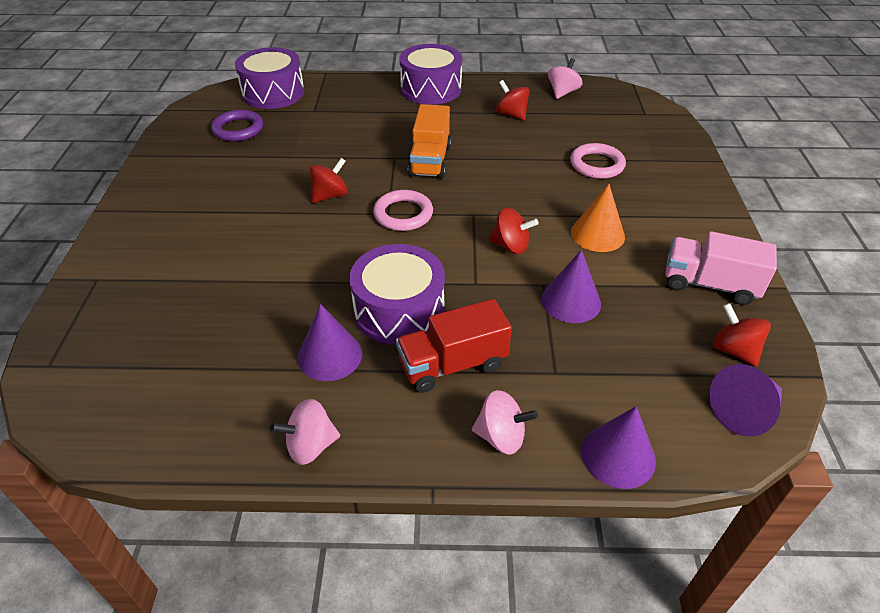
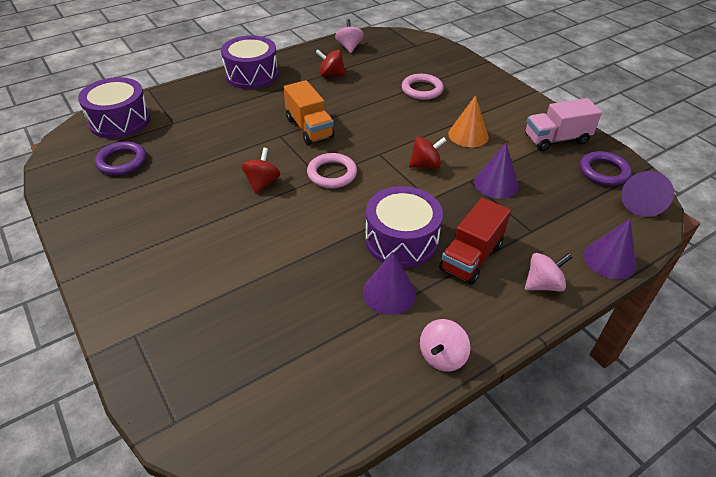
camera: 35 degrees left, 0 degrees up
(734, 350) = (603, 171): red spinning top -> purple ring

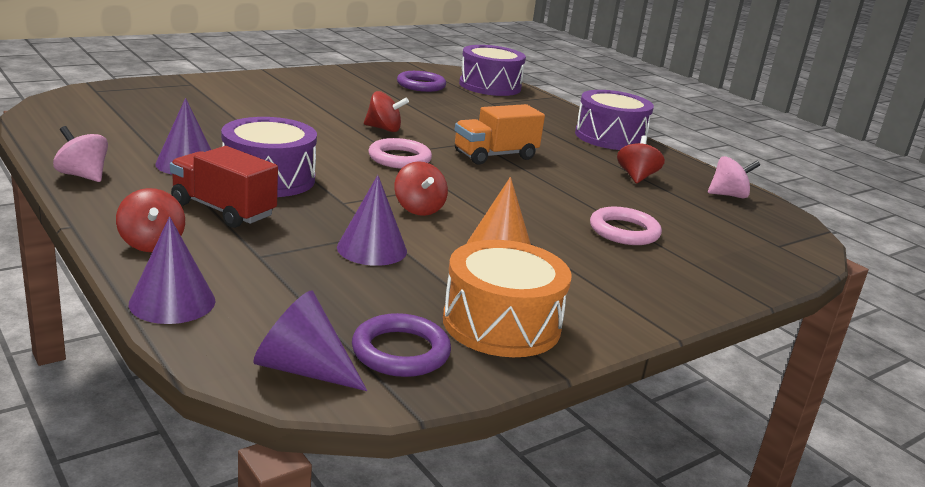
camera: 85 degrees right, 20 degrees down
(543, 284) = (152, 244): pink spinning top -> red spinning top
(556, 139) = (501, 324): pink truck -> orange drum

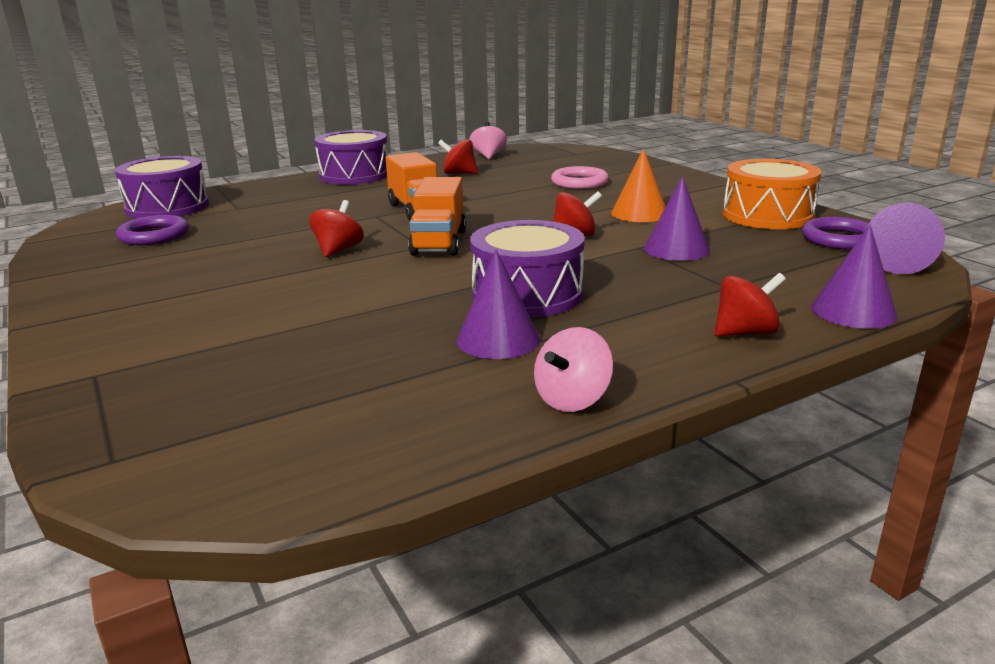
camera: 80 degrees left, 0 degrees up
(223, 210) = (632, 308): red truck -> none
(399, 158) = (439, 243): pink ring -> orange truck

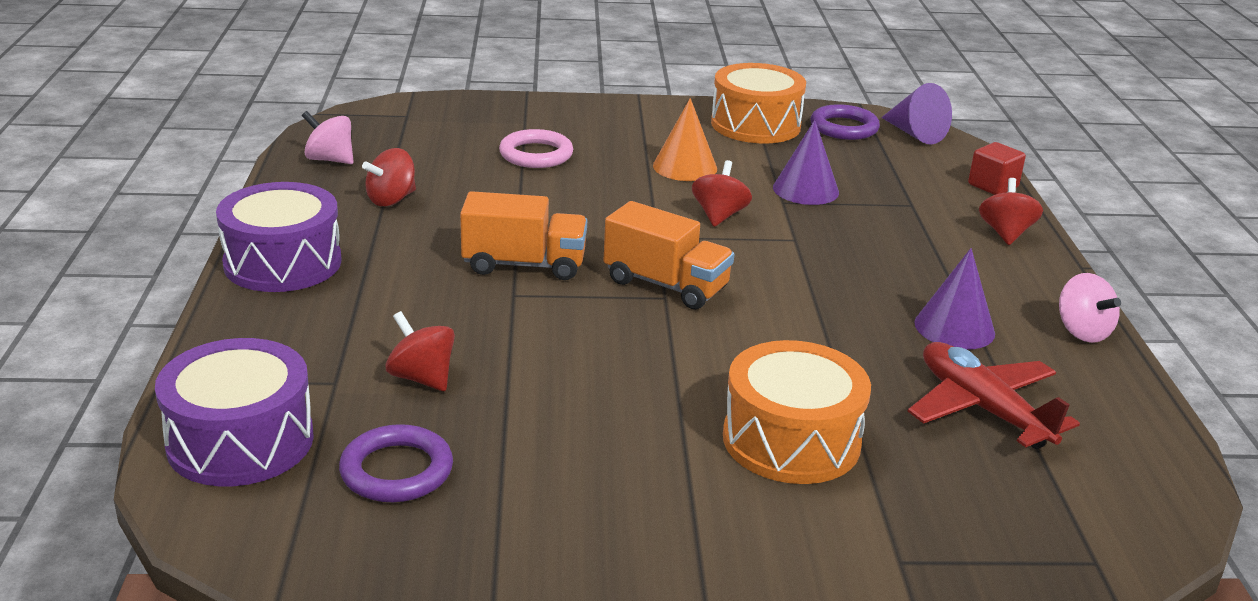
camera: 65 degrees left, 5 degrees up
(248, 313) = (791, 440): none -> orange drum
(338, 250) = (627, 346): red spinning top -> red spinning top (422, 378)
(356, 372) = (983, 408): none -> red plane
(527, 294) = (860, 285): purple drum -> none
(853, 311) = (993, 186): purple cone -> red cube

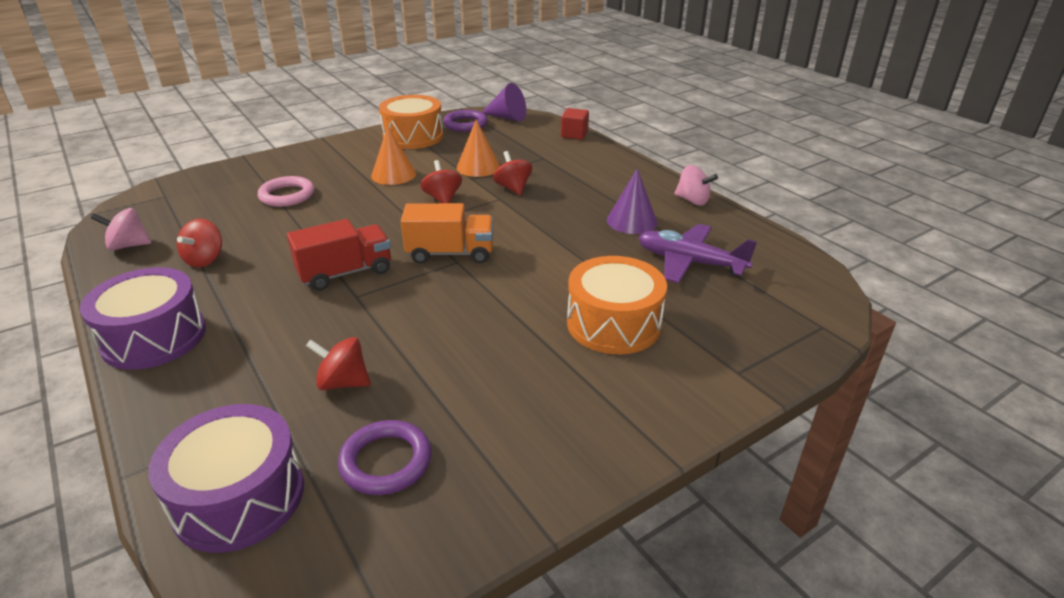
camera: 30 degrees left, 5 degrees up
(524, 265) = (345, 273): orange truck -> red truck
(805, 190) = (478, 167): purple cone -> orange cone
(983, 408) = (690, 262): red plane -> purple plane
(1005, 233) = (605, 159): red spinning top -> red spinning top (513, 188)

